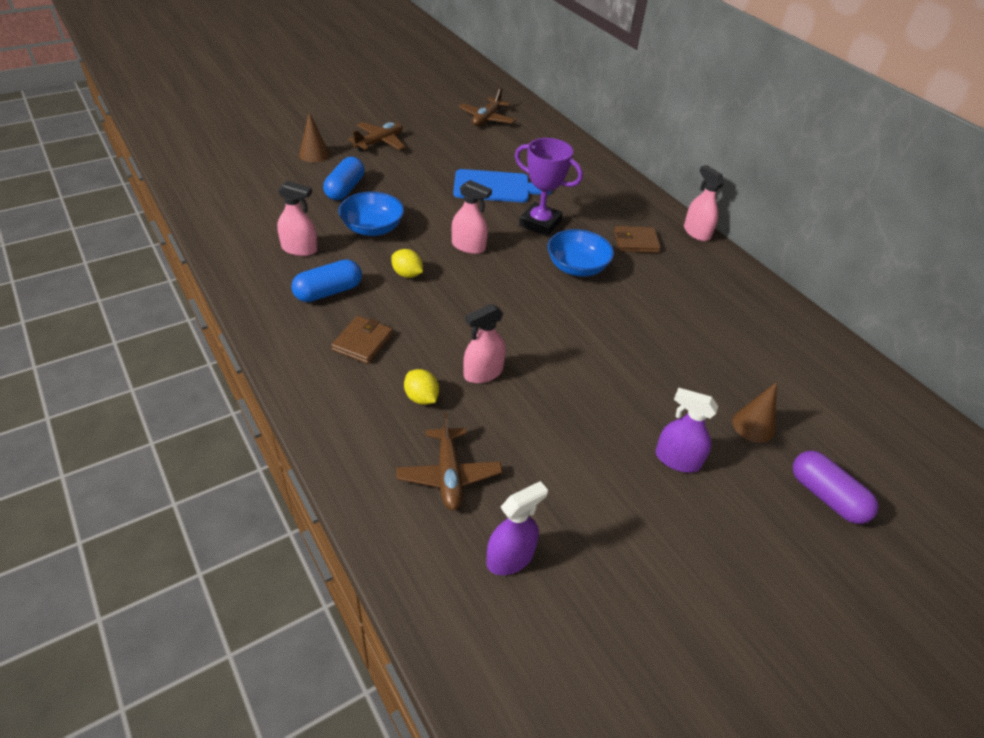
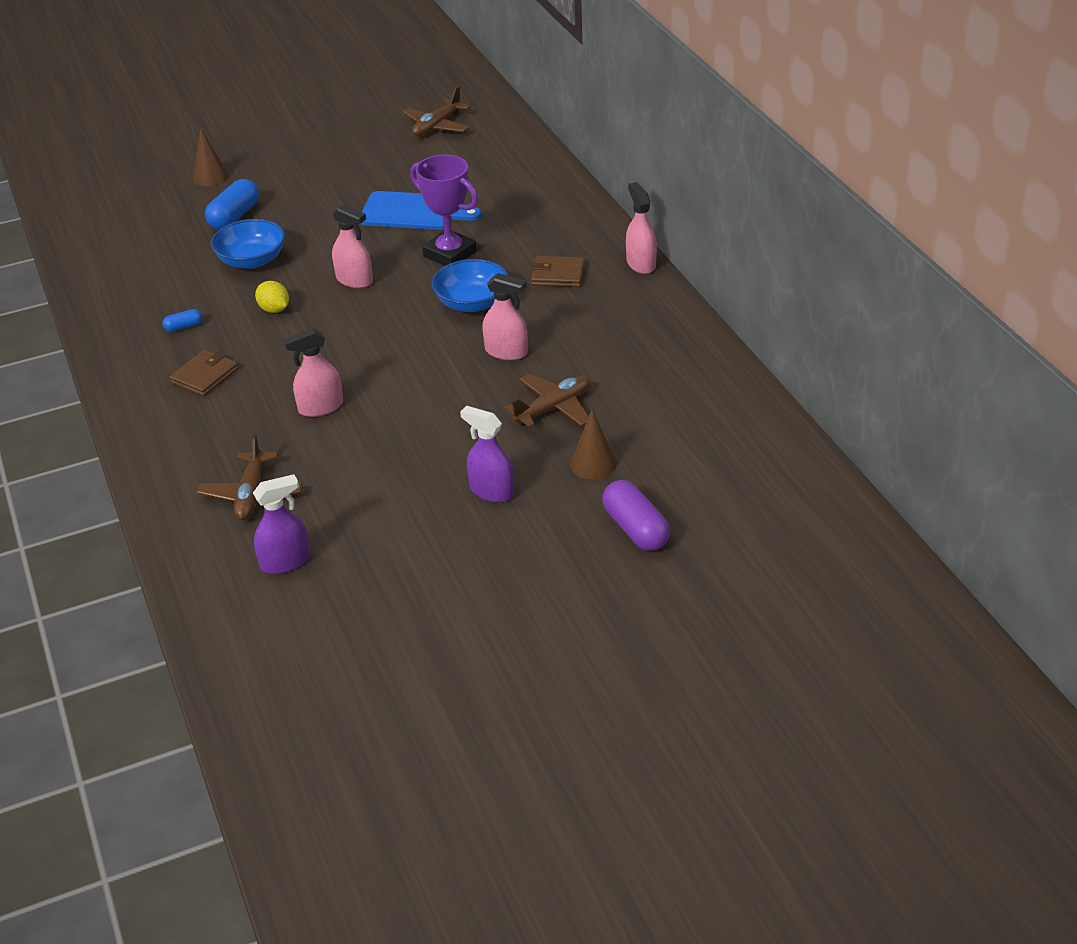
camera: 15 degrees right, 5 degrees down
(299, 249) = (165, 283): pink spray bottle -> pink spray bottle (506, 352)
(328, 292) = (184, 327): blue capsule -> blue capsule, size x0.51
(379, 142) = (292, 160): brown plane -> brown plane (553, 408)
(421, 398) = (248, 428): yellow lemon -> none

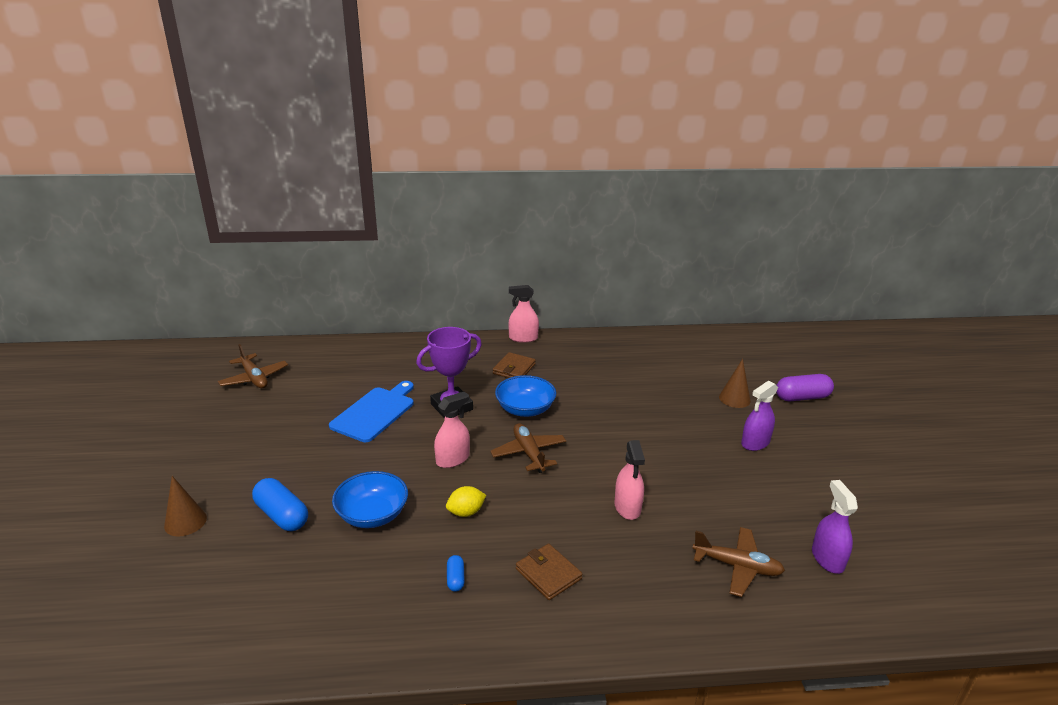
camera: 75 degrees left, 10 degrees down
(506, 352) = (595, 407): pink spray bottle -> none
(553, 408) = (670, 401): brown plane -> brown plane (529, 453)

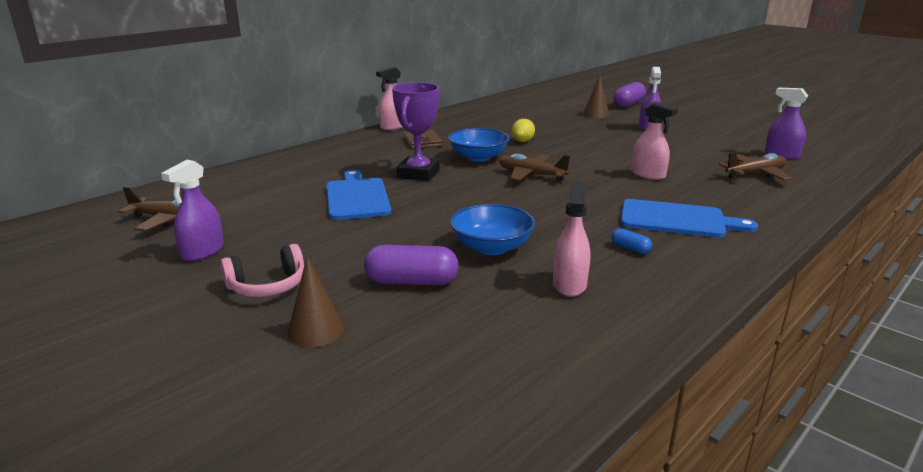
camera: 40 degrees left, 5 degrees down
(216, 469) = (268, 286): none -> pink headphones
(229, 419) = (203, 252): none -> purple spray bottle
(282, 515) = (411, 282): blue capsule -> purple capsule
(452, 459) = (484, 197): pink spray bottle -> pink spray bottle (569, 284)
(466, 512) = (558, 217): yellow lemon -> yellow lemon (522, 141)
(548, 574) = (677, 220): brown wallet -> blue cutting board

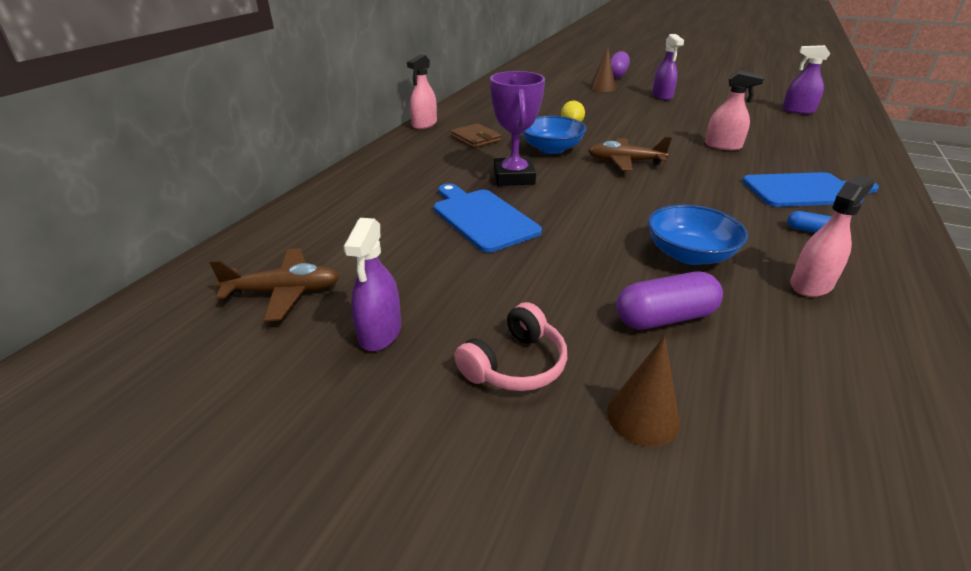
camera: 20 degrees left, 10 degrees up
(569, 284) = (811, 284): pink spray bottle -> pink spray bottle turned 60 degrees clockwise
(755, 174) = (803, 132): brown plane -> none

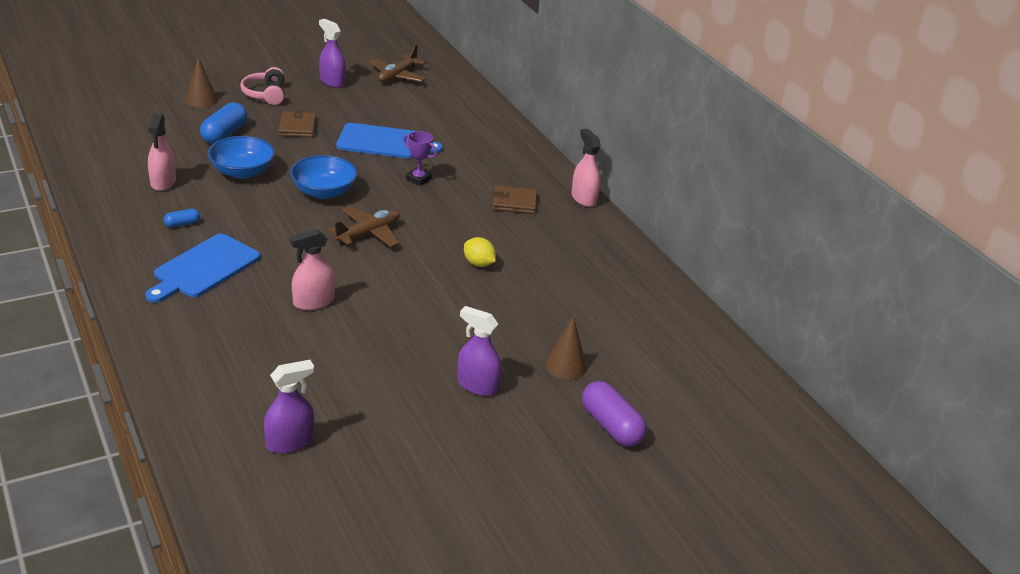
camera: 125 degrees right, 0 degrees up
(514, 177) = (418, 179): purple trophy -> purple trophy, size x0.56
(548, 280) = (297, 127): none -> brown wallet
(551, 149) = (442, 221): blue bowl -> blue bowl (323, 192)
(664, 318) = (224, 134): purple capsule -> blue capsule

